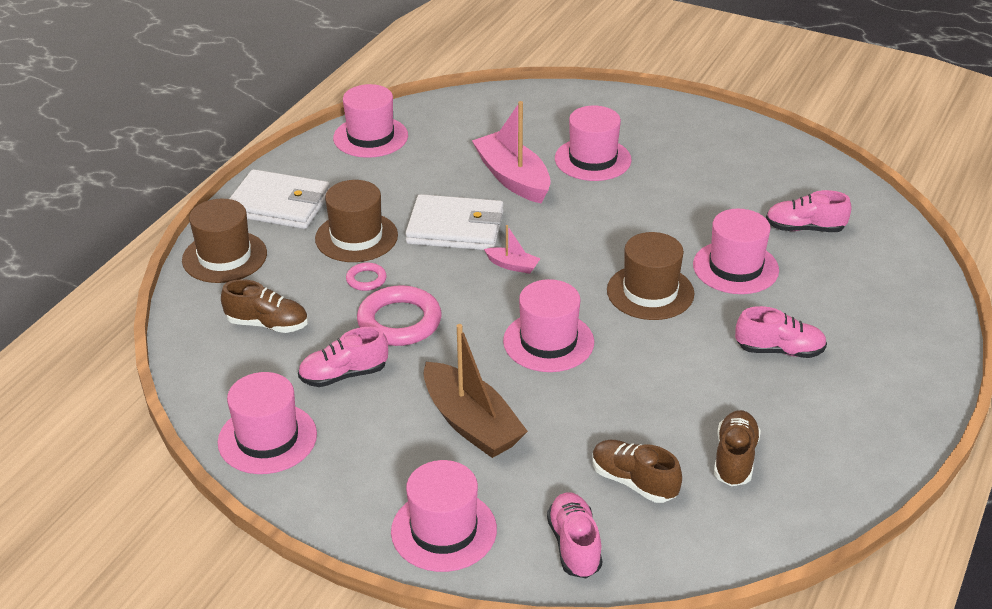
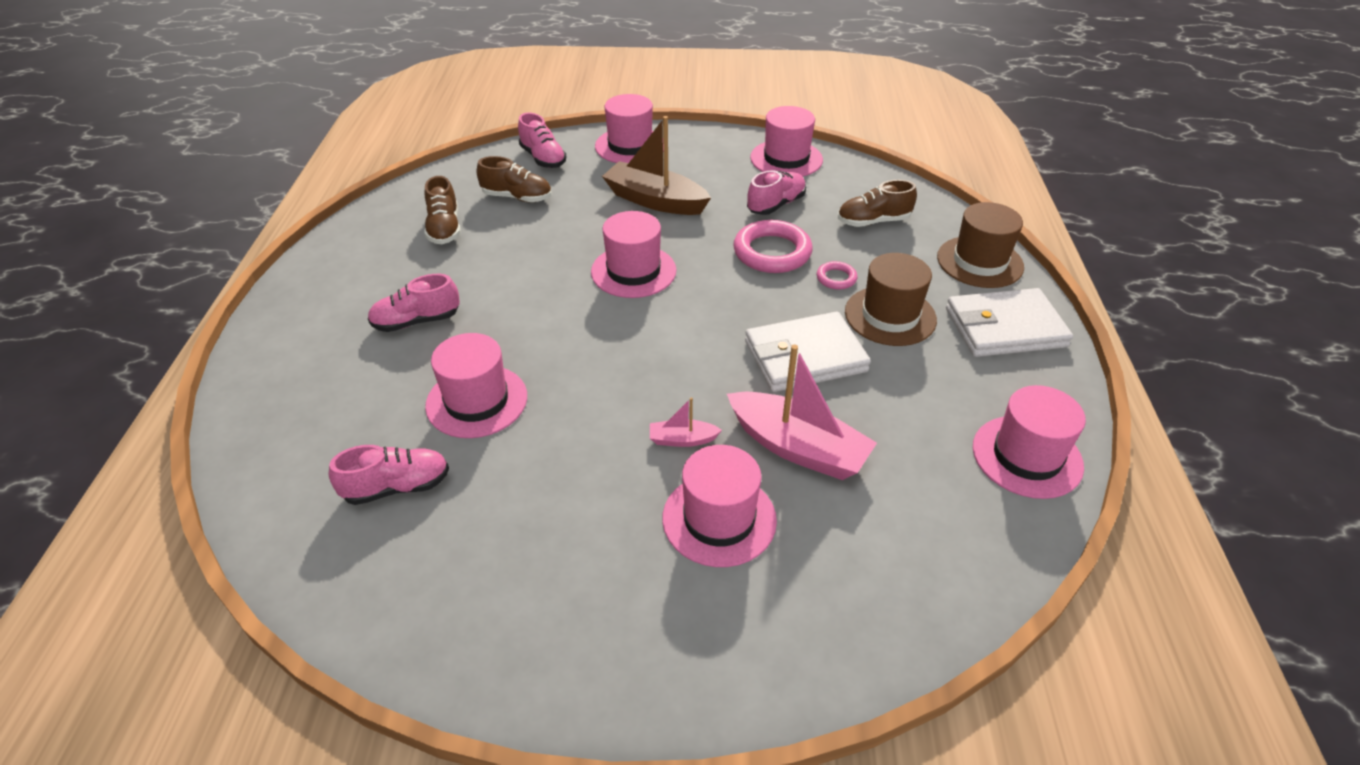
camera: 155 degrees right, 5 degrees up
(512, 265) = (714, 332): pink boat -> pink boat (682, 439)
(650, 292) = (561, 344): brown hat -> none

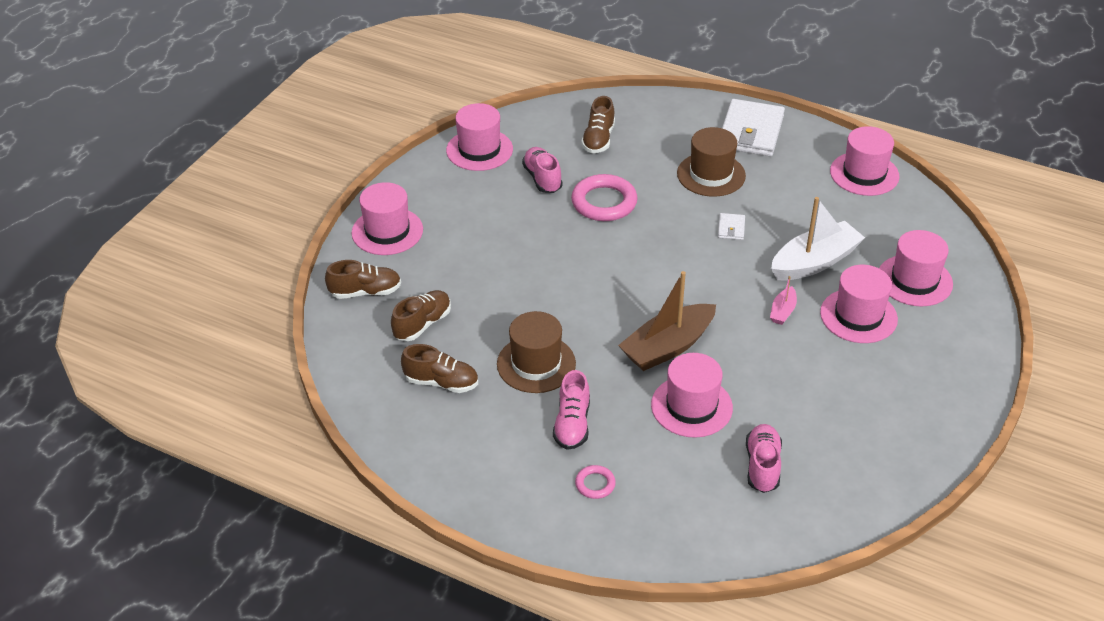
camera: 65 degrees left, 0 degrees up
(543, 158) = (365, 292): pink shoe -> brown shoe
(633, 271) = (581, 282): pink hat -> pink hat (914, 280)
(655, 201) = (489, 242): brown boat -> brown boat (668, 347)
(798, 447) = (814, 262): pink boat -> white boat
(805, 356) = (731, 228): white wallet -> white wallet, size x0.43
(836, 278) = (655, 183): pink ring -> pink ring (595, 484)
(980, 262) = (677, 112): brown hat -> brown hat (536, 364)

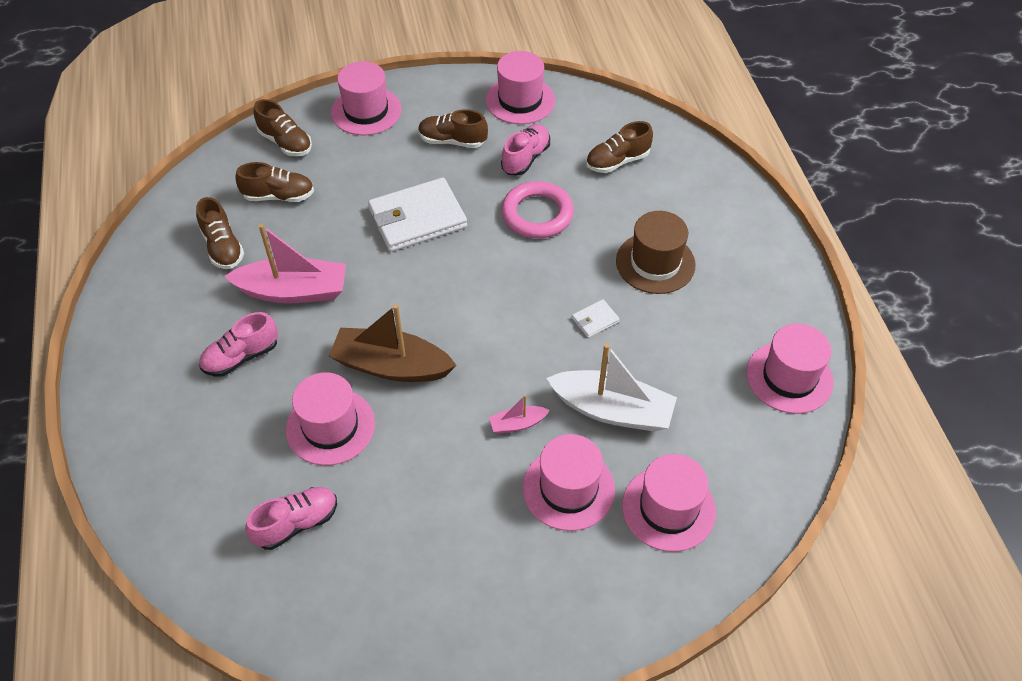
camera: 50 degrees right, 10 degrees up
(479, 204) = (452, 141): none -> brown shoe
(536, 364) = (293, 291): brown hat -> pink boat
(595, 484) = (183, 413): pink ring -> none
(750, 132) = (751, 255): white wallet -> white wallet (417, 218)

